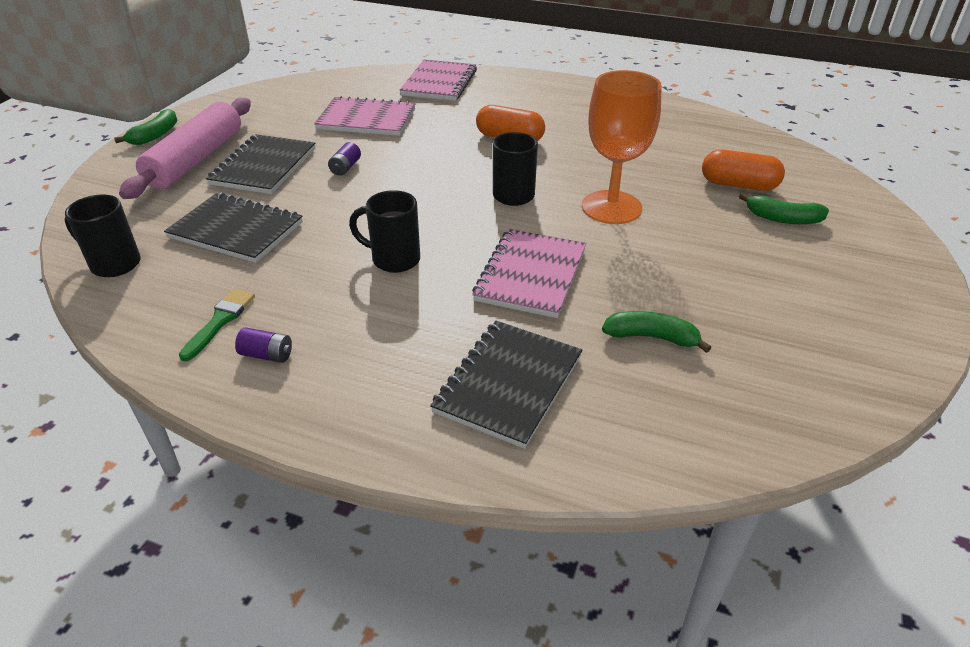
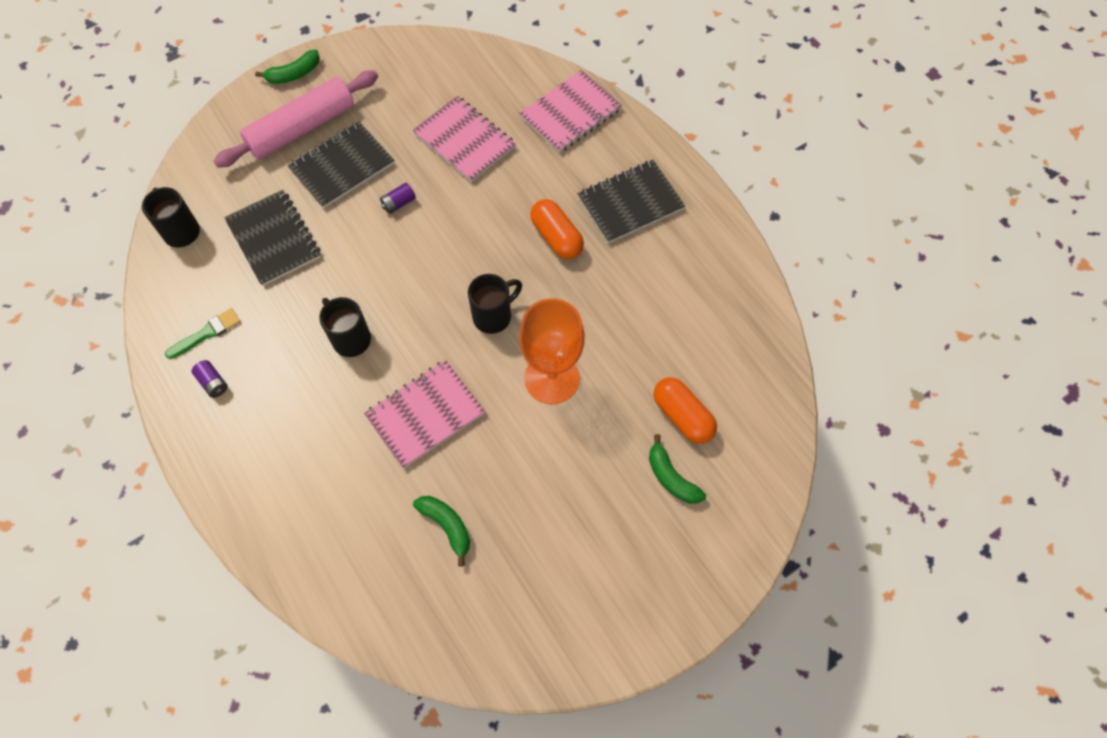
camera: 35 degrees right, 25 degrees up
(508, 384) = (326, 503): black notebook -> black notebook (630, 203)

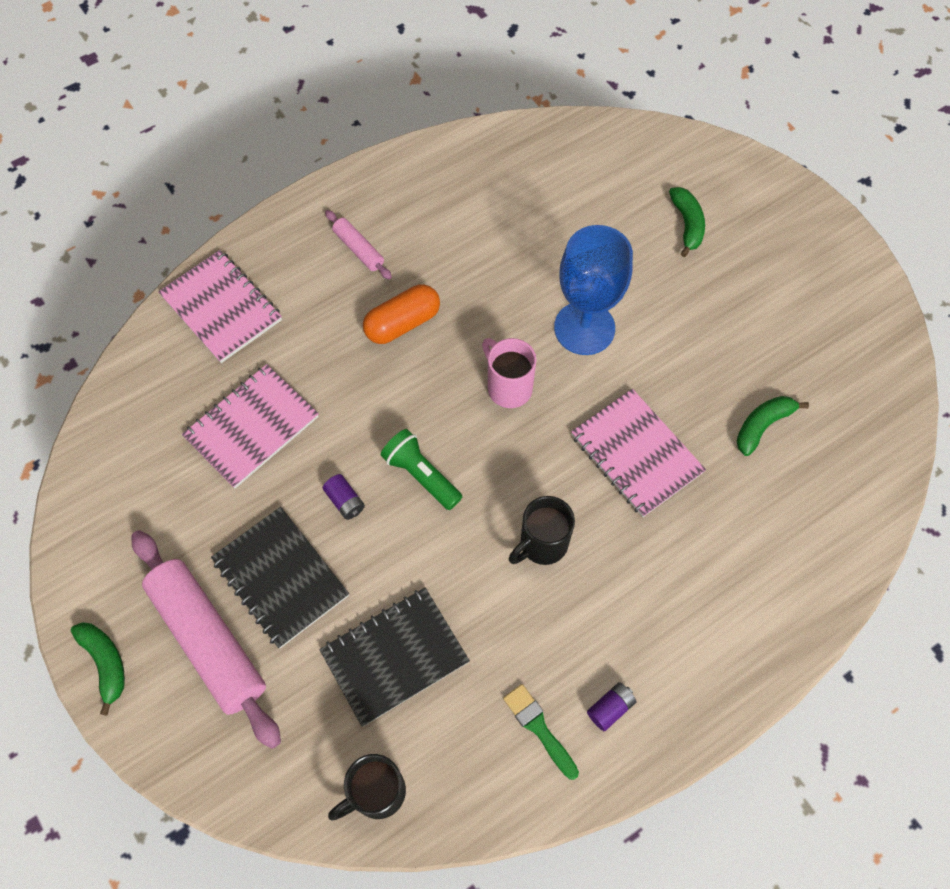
camera: 90 degrees left, 0 degrees up
(417, 253) = (421, 475): none -> green flashlight
(493, 316) = (508, 387): black mug -> pink mug
(552, 378) = (584, 328): orange goblet -> blue goblet
(630, 203) = (359, 249): black notebook -> pink rolling pin
(671, 477) = (687, 224): green banana -> green banana turned 60 degrees counterclockwise
(682, 416) = (620, 212): orange capsule -> none

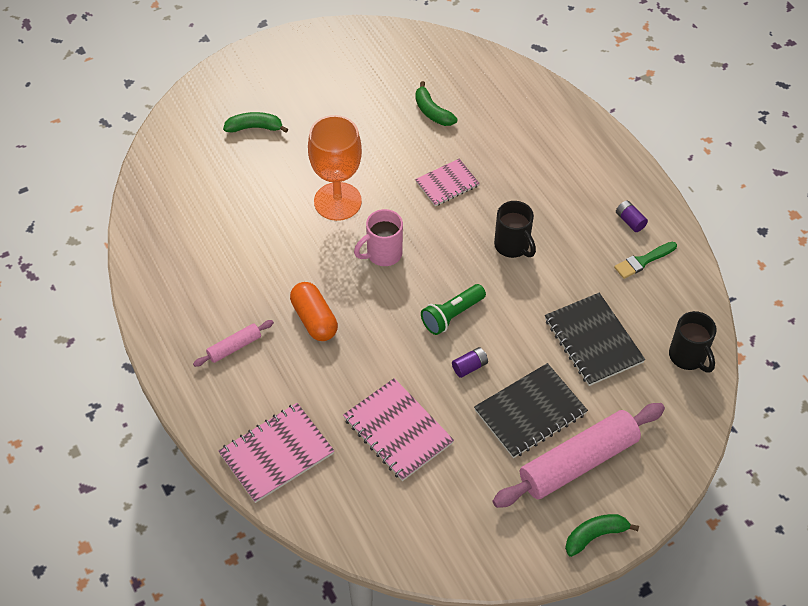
camera: 85 degrees left, 10 degrees down
(584, 328) = (337, 201): blue goblet -> orange goblet
(636, 454) = (447, 184): pink notebook -> pink notebook, size x0.64

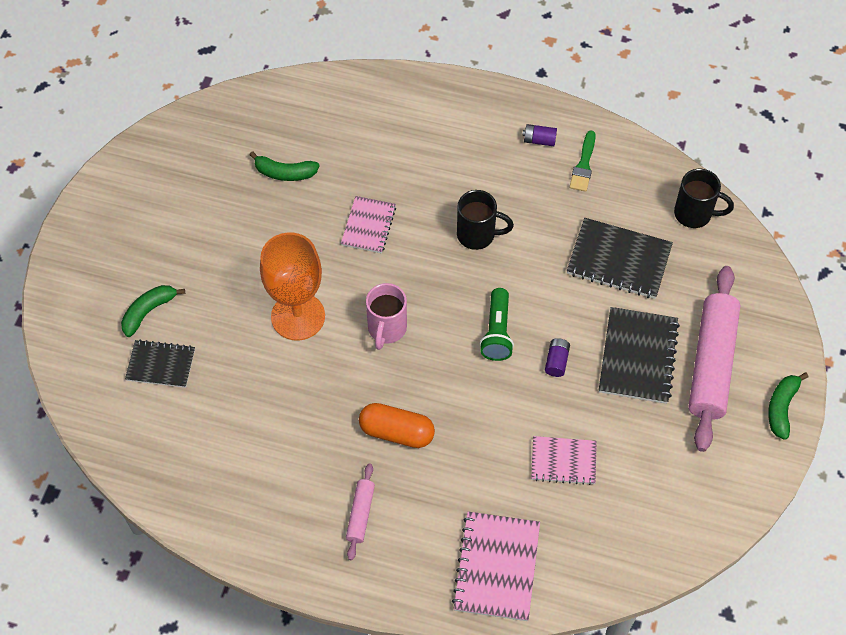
camera: 45 degrees left, 5 degrees up
(225, 163) = (161, 365): none -> black notebook
(398, 431) = (563, 461): pink notebook -> pink notebook, size x0.64

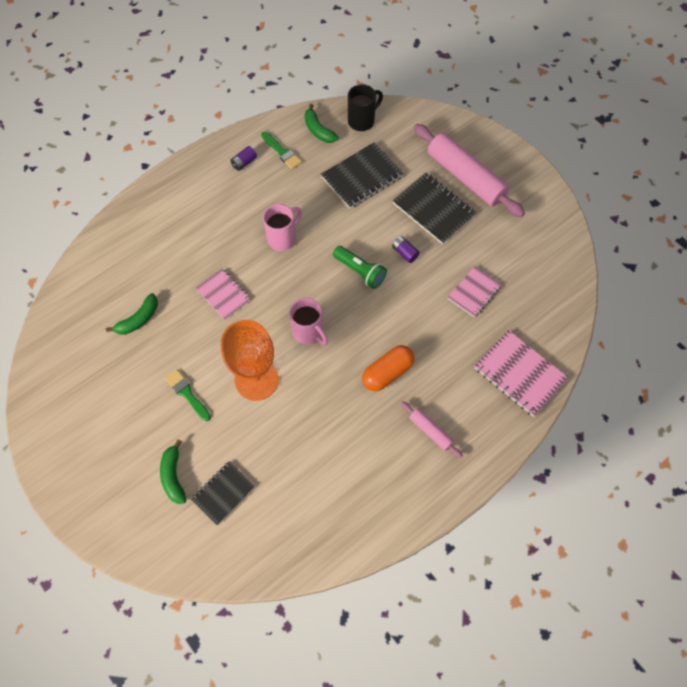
camera: 55 degrees left, 5 degrees up
(238, 267) = (187, 394): none -> green brush
(477, 235) = (283, 238): black mug -> pink mug
(781, 407) = (517, 163): green banana -> green banana (318, 130)

